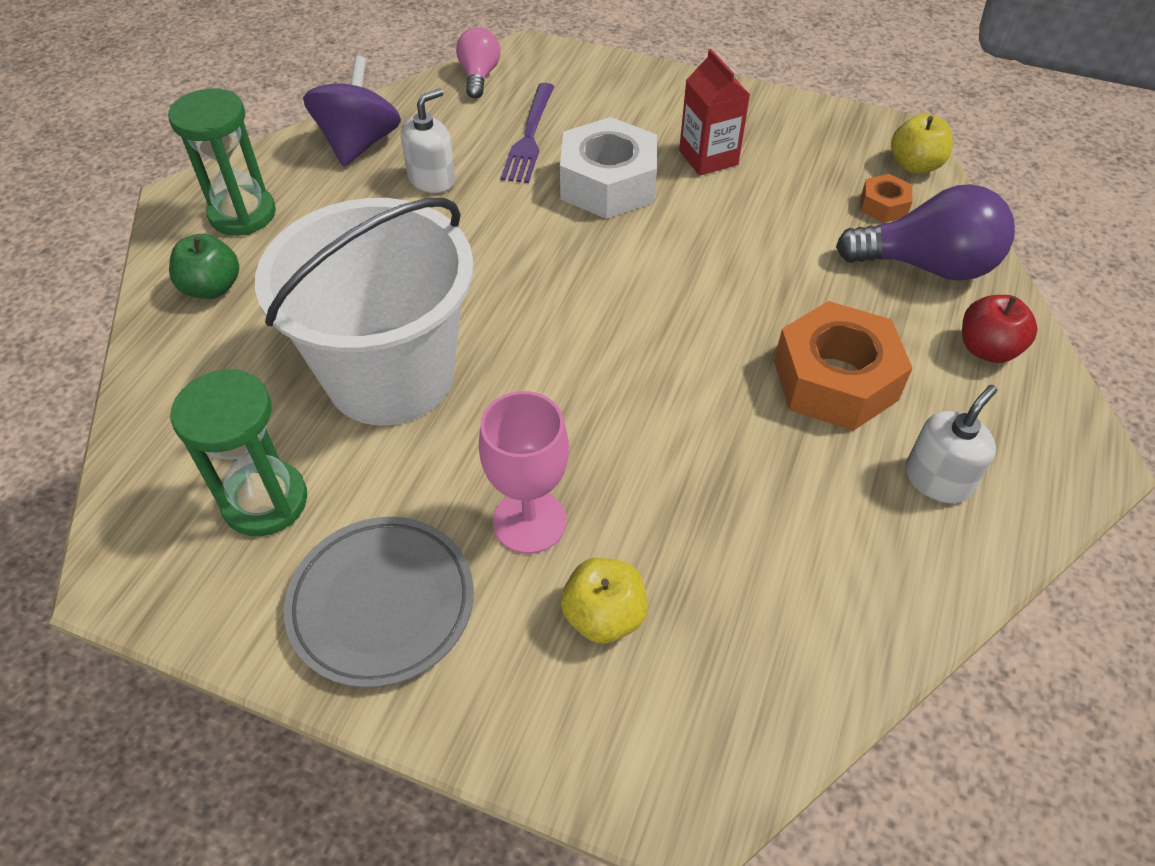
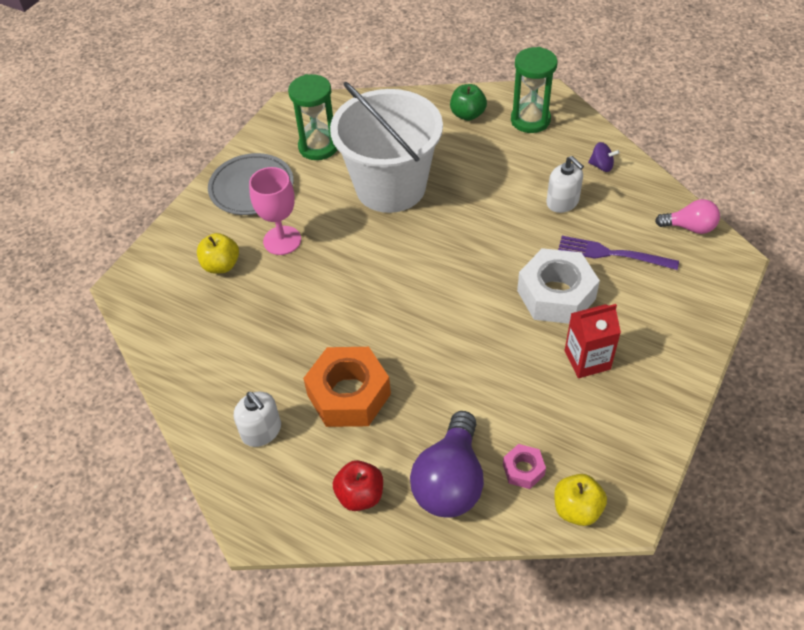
camera: 100 degrees right, 0 degrees up
(359, 144) = (601, 166): purple spinning top -> purple spinning top, size x0.48
(883, 205) = (523, 470): orange nut -> pink nut

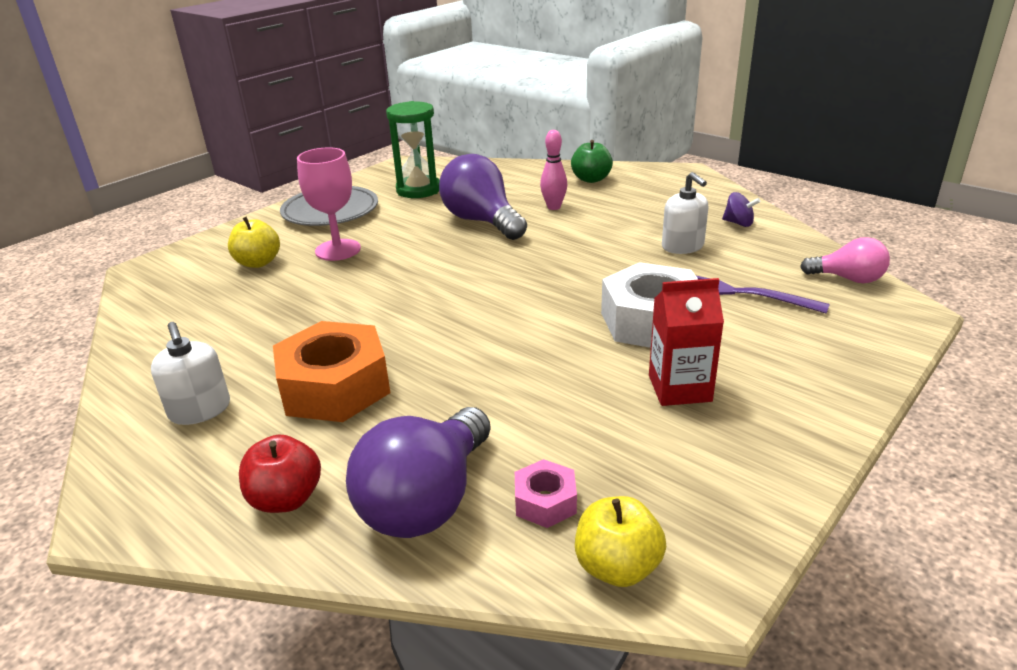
camera: 10 degrees right, 20 degrees down
(390, 187) = (482, 221): white bucket -> purple light bulb
(446, 160) = (554, 207): none -> pink bowling pin
(530, 120) = (661, 187): green hourglass -> none

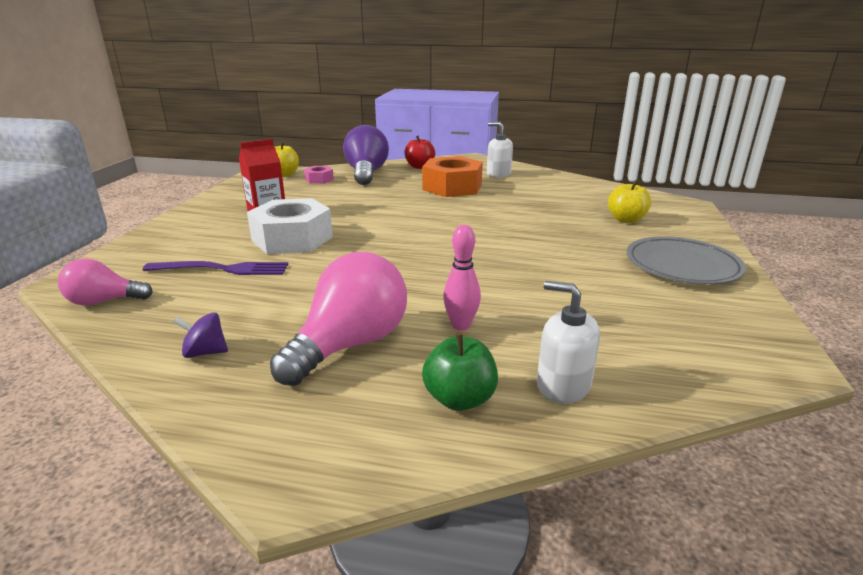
camera: 150 degrees right, 5 degrees down
(338, 250) = (592, 238): pink goblet -> none
(418, 190) = (660, 314): green hourglass -> none
(482, 221) = (517, 288): purple light bulb -> none
(636, 210) = (350, 345): none -> pink light bulb
(682, 246) = (277, 303): white soap dispenser -> white soap dispenser (563, 385)

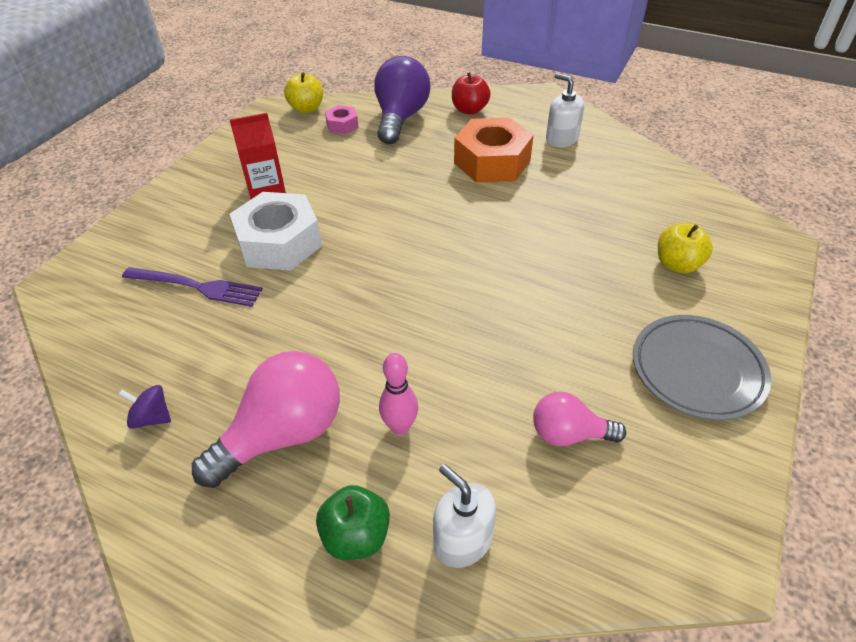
camera: 15 degrees right, 20 degrees up
(104, 301) = (80, 321): pink light bulb -> pink light bulb (569, 434)

